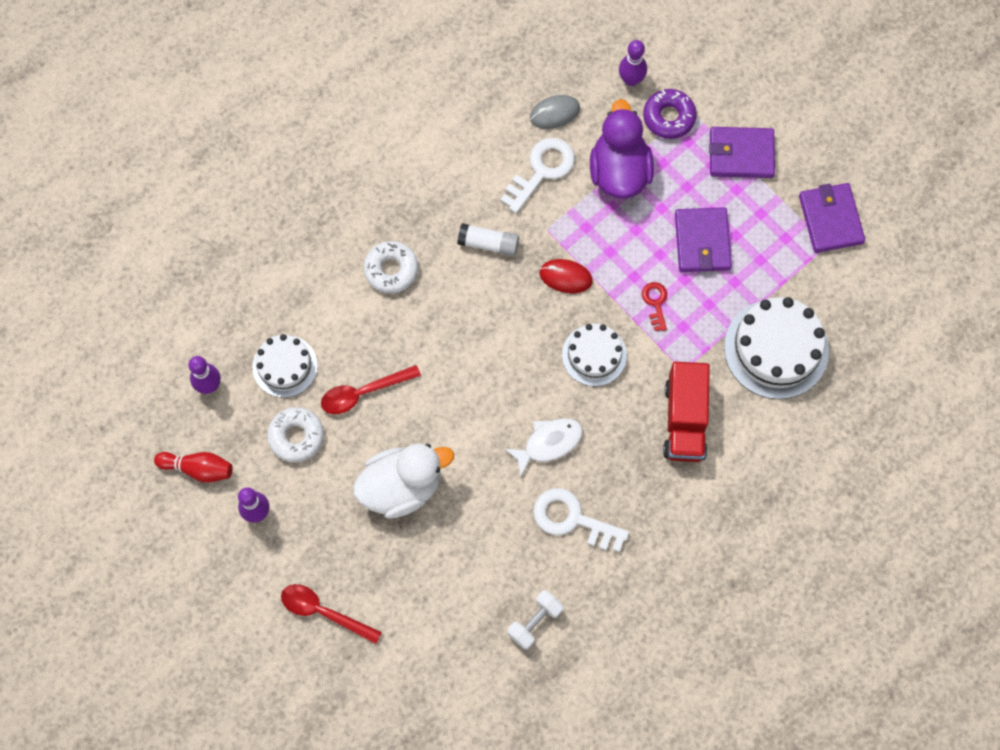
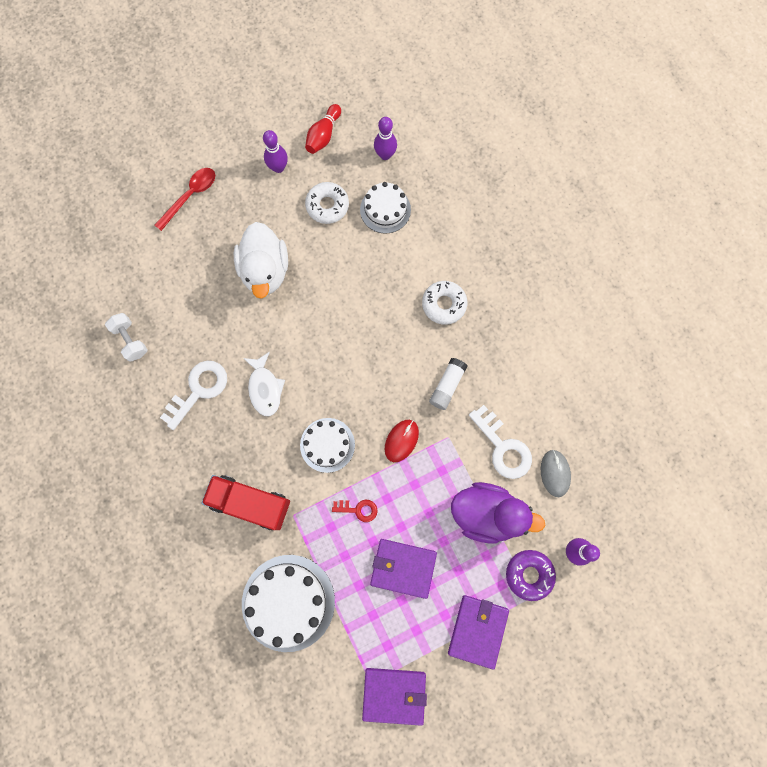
camera: 105 degrees right, 5 degrees up
(363, 393) = (347, 260): red spoon -> none

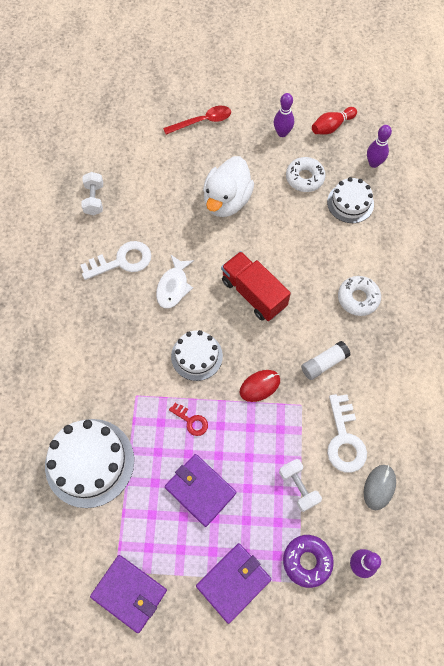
camera: 30 degrees right, 10 degrees down
(250, 503) = (108, 367): red truck -> red truck (253, 293)
(486, 514) = (298, 487): purple duck -> white dumbbell

